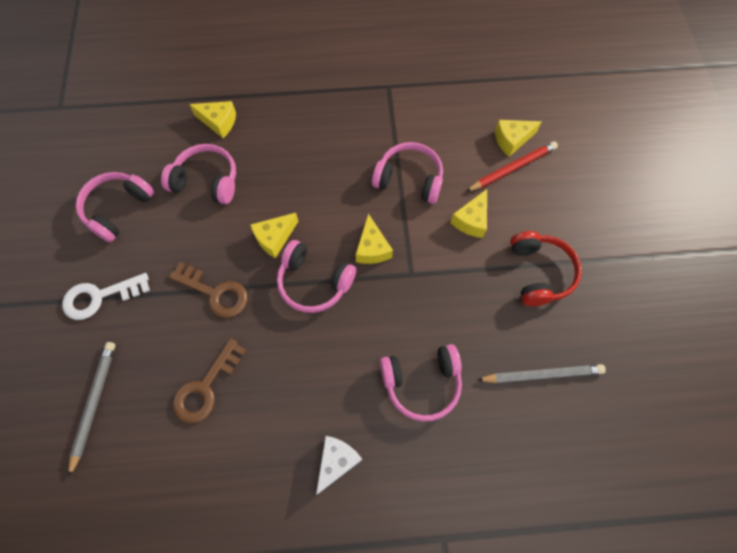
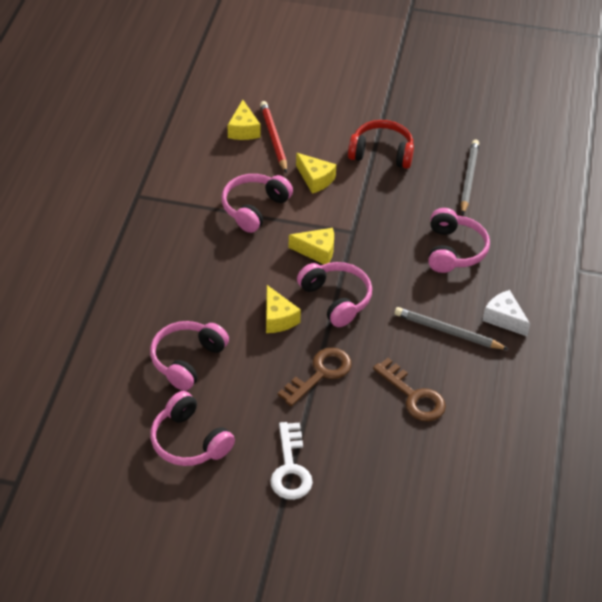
camera: 75 degrees left, 20 degrees down
(94, 404) = (404, 484): grey pencil -> grey pencil (447, 331)
(219, 122) = (115, 337): yellow cheese -> none
(314, 282) = (336, 299): pink headphones -> pink headphones turned 75 degrees counterclockwise

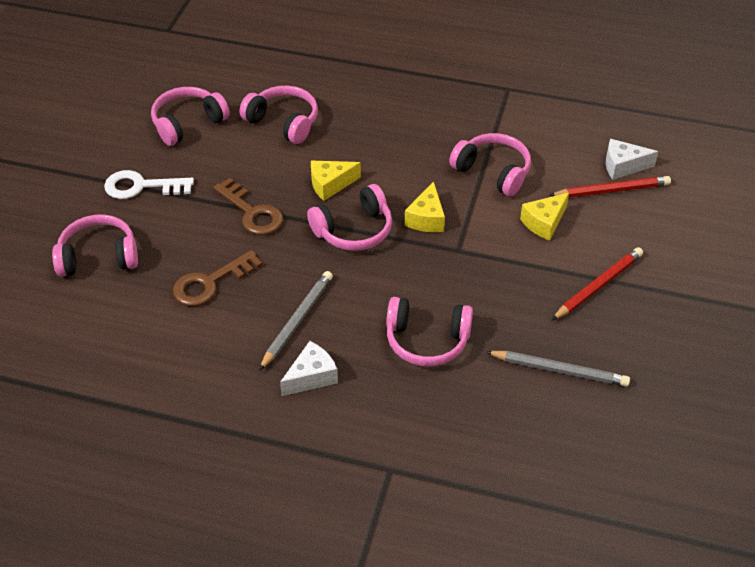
camera: 95 degrees right, 0 degrees up
(243, 130) = (623, 166): yellow cheese -> white cheese
(381, 153) = (598, 286): red headphones -> red pencil
(392, 489) = (98, 256): none -> pink headphones

